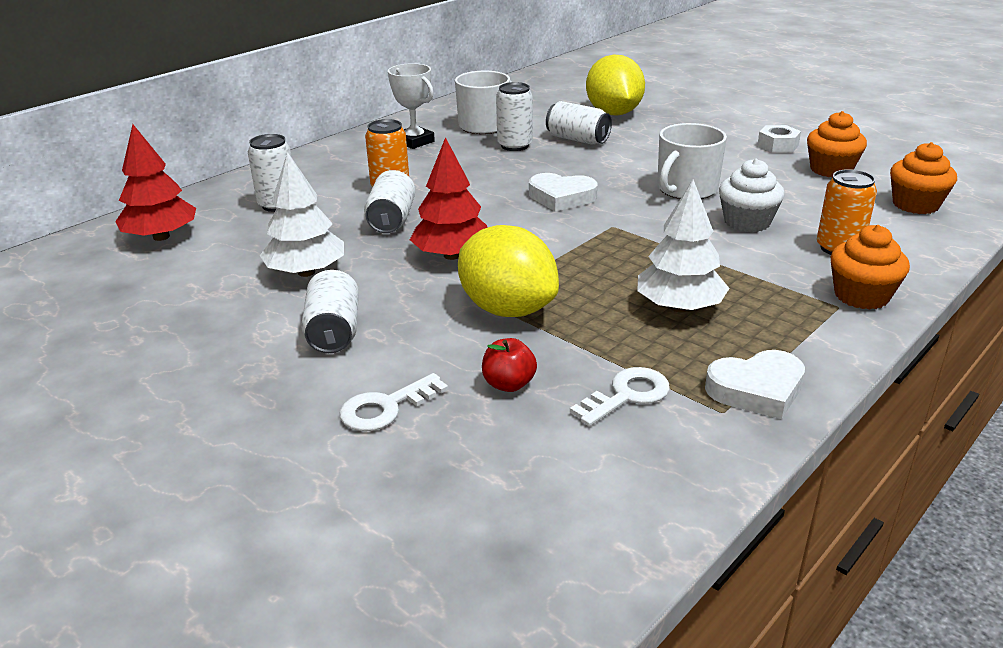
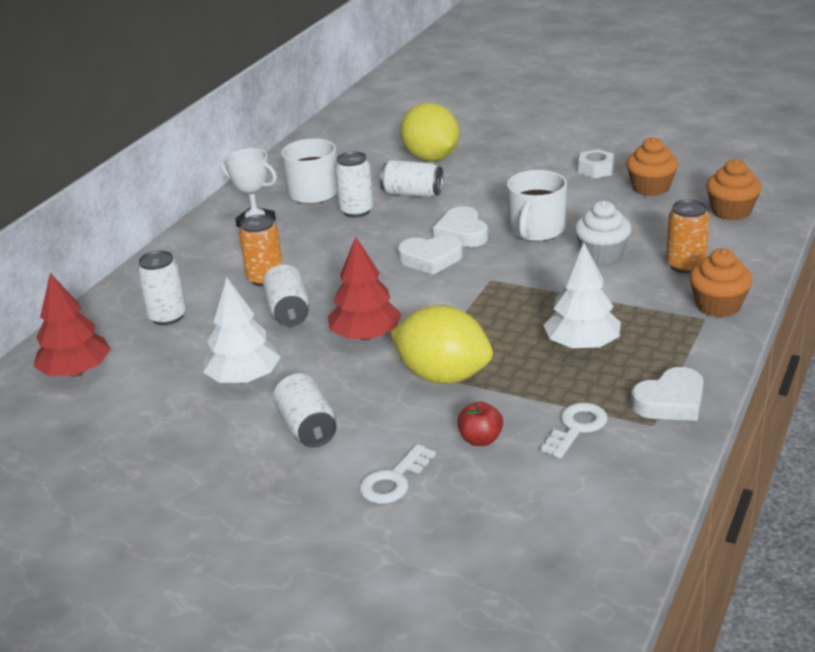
camera: 15 degrees left, 0 degrees up
(607, 179) = (462, 233): none -> white heart

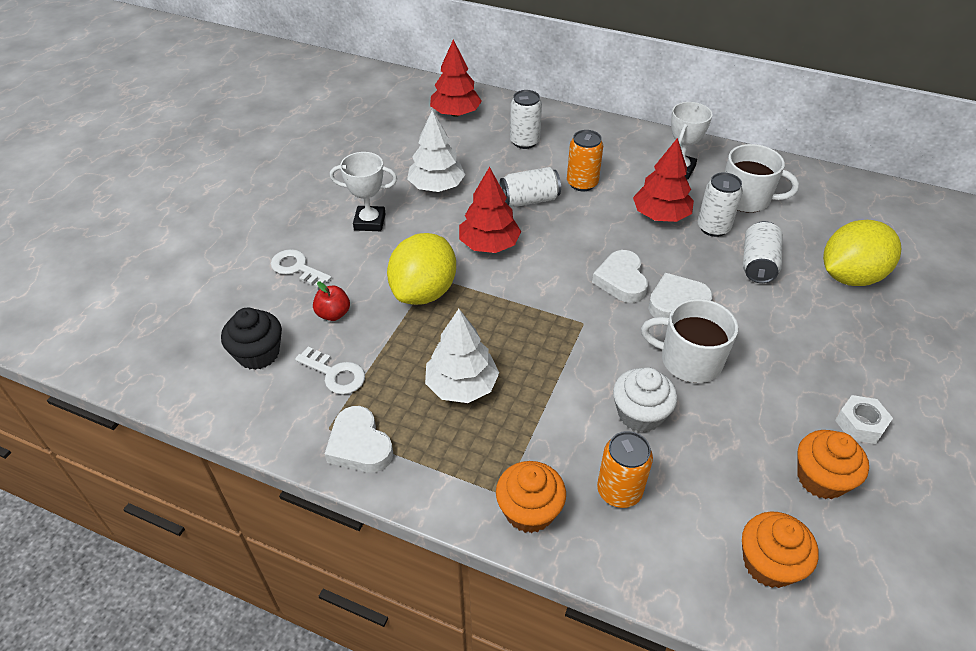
camera: 85 degrees right, 15 degrees up
(307, 427) = (369, 222): white can -> white trophy
(332, 236) = (660, 215): none -> red tree
(551, 492) = (258, 354): none -> black cupcake

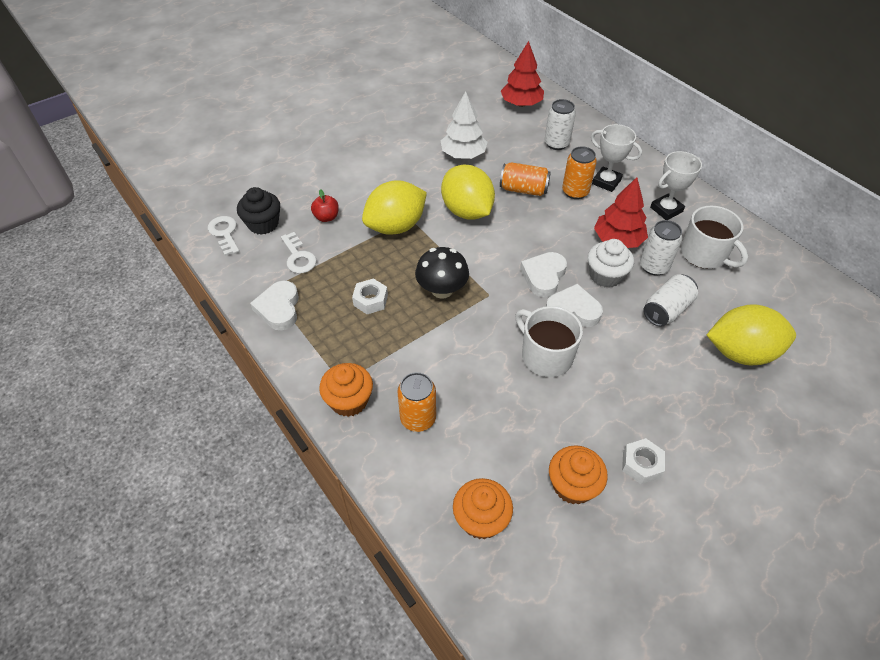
camera: 30 degrees right, 5 degrees up
(297, 268) = (327, 177): white key -> white key (224, 233)
(369, 222) = (397, 163): white trophy -> white trophy (606, 182)
(462, 386) = (370, 300): white tree -> white nut
(489, 245) = (467, 211): red tree -> yellow lemon
(529, 200) = (523, 189): white can -> orange can
(531, 339) = (442, 290): none -> black mushroom
(640, 414) = (476, 376): white cupcake -> white cupcake (605, 275)

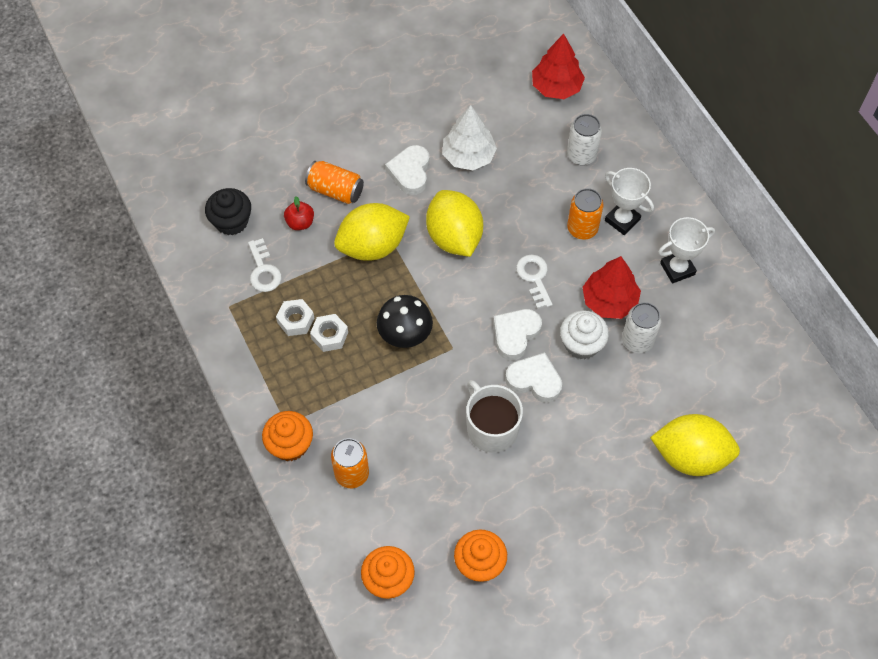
camera: 10 degrees right, 10 degrees up
(224, 233) = (189, 228): white key -> white key (534, 278)
(279, 308) = (236, 331): white heart -> white heart (410, 172)
(523, 189) = (524, 217): orange can -> orange can (335, 190)
(641, 464) = (549, 554): white nut -> white nut (295, 320)
(666, 310) = (632, 395): white can -> none
(704, 254) = (698, 334): white mug -> none

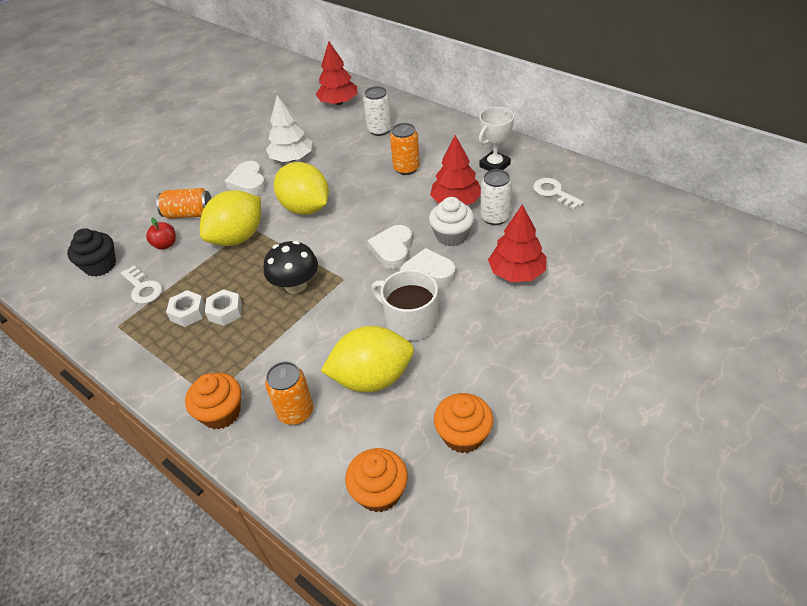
camera: 20 degrees left, 15 degrees down
(534, 278) = (386, 209): white key -> white key (554, 192)
(619, 420) = (516, 272): none -> red tree
(622, 220) = (434, 153): white trophy -> none
(690, 456) = (592, 274): yellow lemon -> yellow lemon (372, 378)

